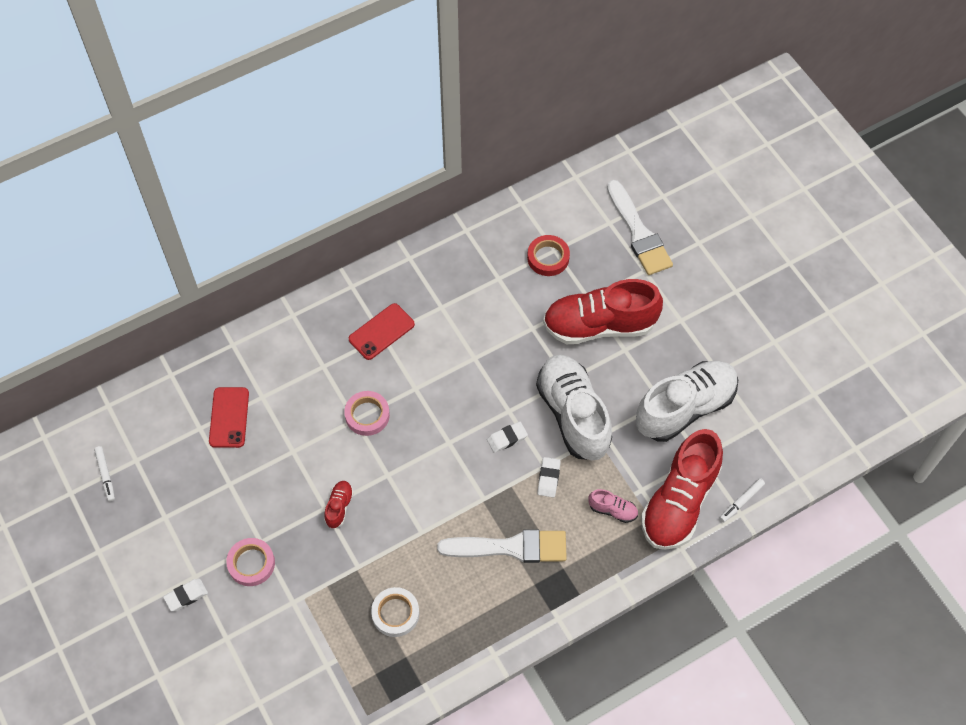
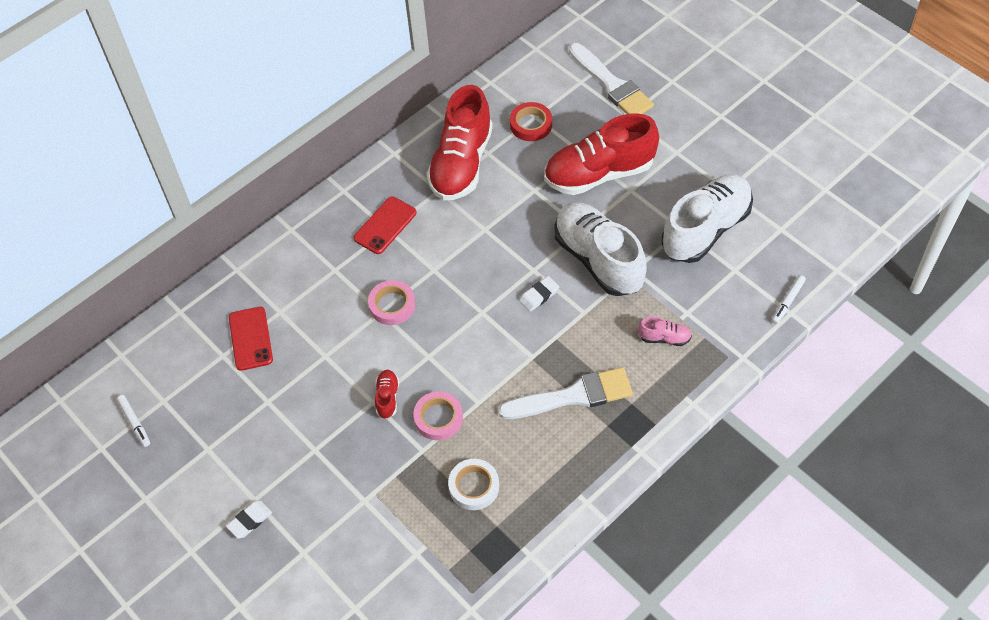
camera: 10 degrees left, 5 degrees down
(251, 563) = (310, 473): pink tape -> pink tape (438, 418)
(548, 478) = (591, 323): white eraser -> none
(679, 502) = (727, 315): red shoe -> red shoe (461, 163)

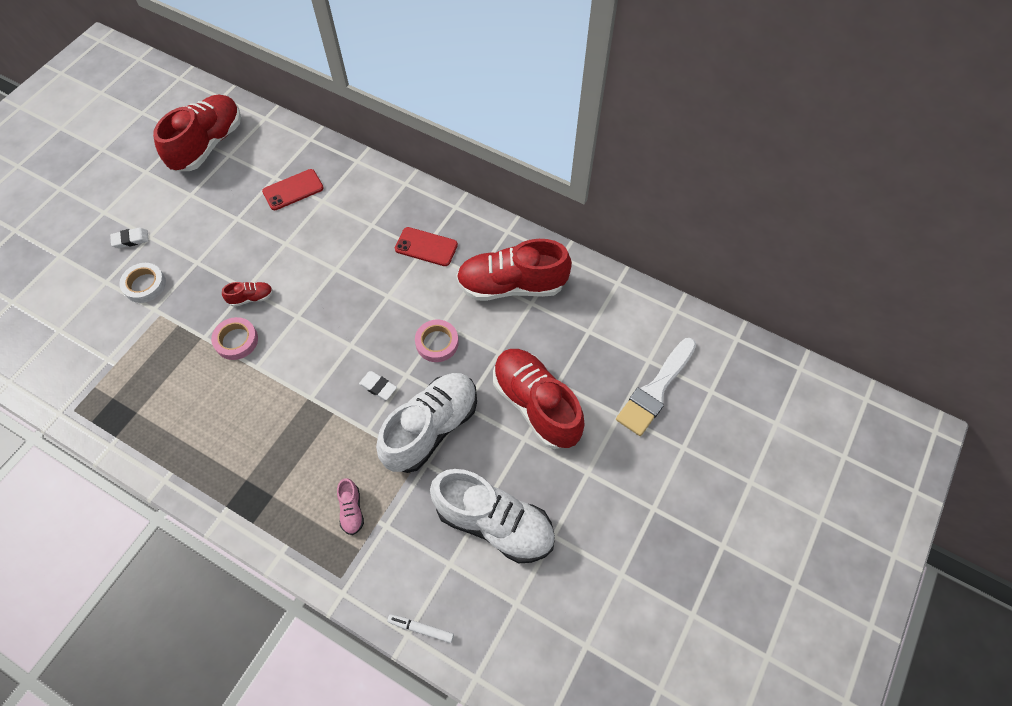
camera: 70 degrees right, 5 degrees up
(134, 422) = (208, 145): white marker -> red shoe
(250, 521) = (131, 239): white eraser -> white eraser turned 45 degrees counterclockwise
(392, 305) = (344, 275): pink tape -> pink tape (437, 343)
(474, 486) = (172, 385): white tape -> white tape (145, 285)
(531, 124) = (577, 330): red tape -> none
(573, 396) = (273, 442): white brush -> none

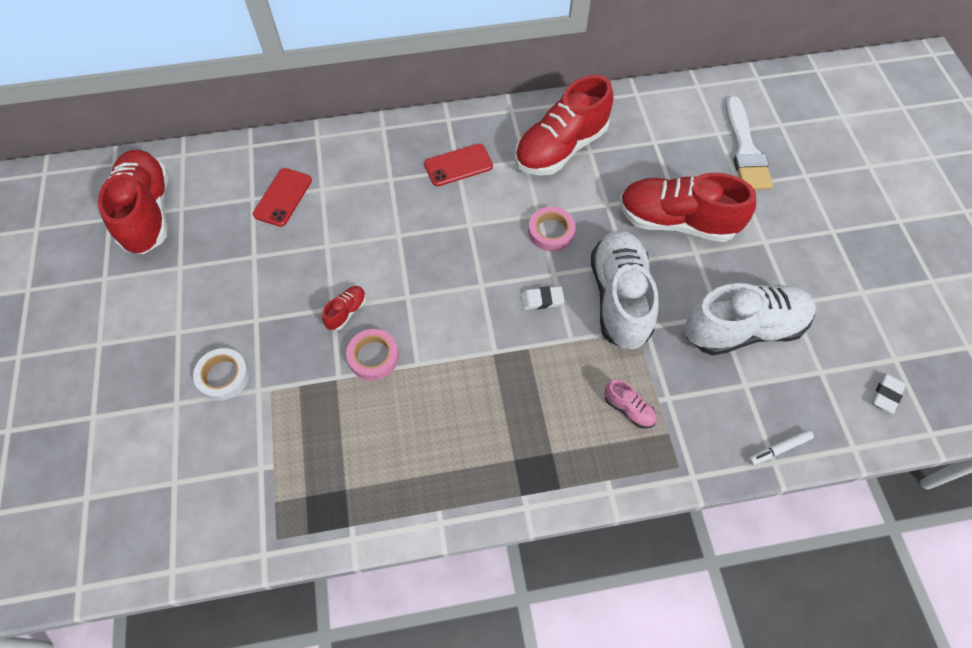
camera: 40 degrees left, 0 degrees up
(131, 239) = (160, 348): white eraser -> white eraser (886, 394)

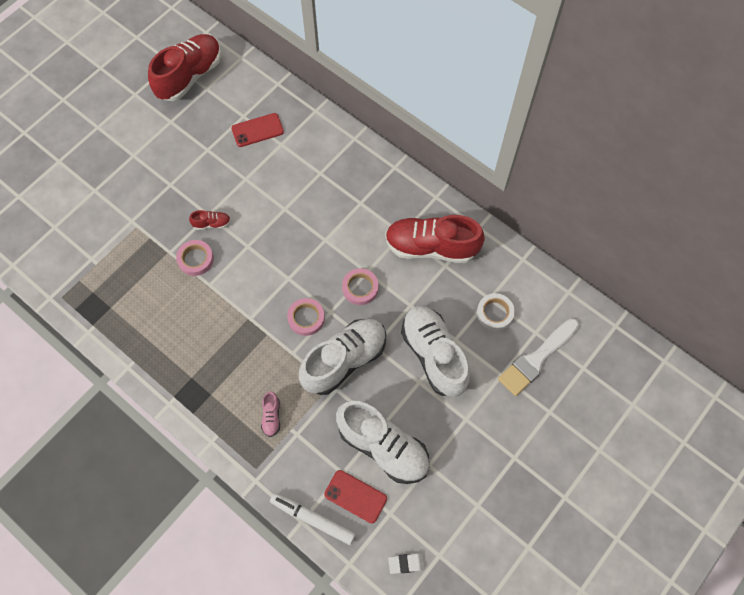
camera: 50 degrees right, 5 degrees up
(223, 376) = (126, 198): white tape -> white tape (494, 313)
(458, 165) = (364, 200): red phone -> red phone (355, 496)
(542, 300) = (306, 318): white eraser -> pink tape
(676, 222) = (433, 355): red shoe -> white shoe
(779, 449) = (313, 519): white marker -> white marker, size x1.72

